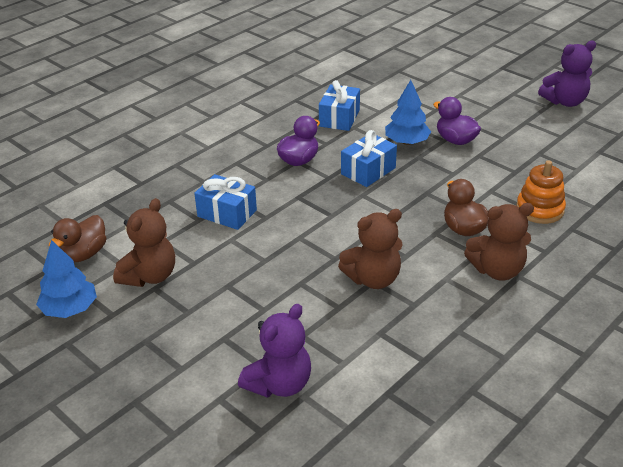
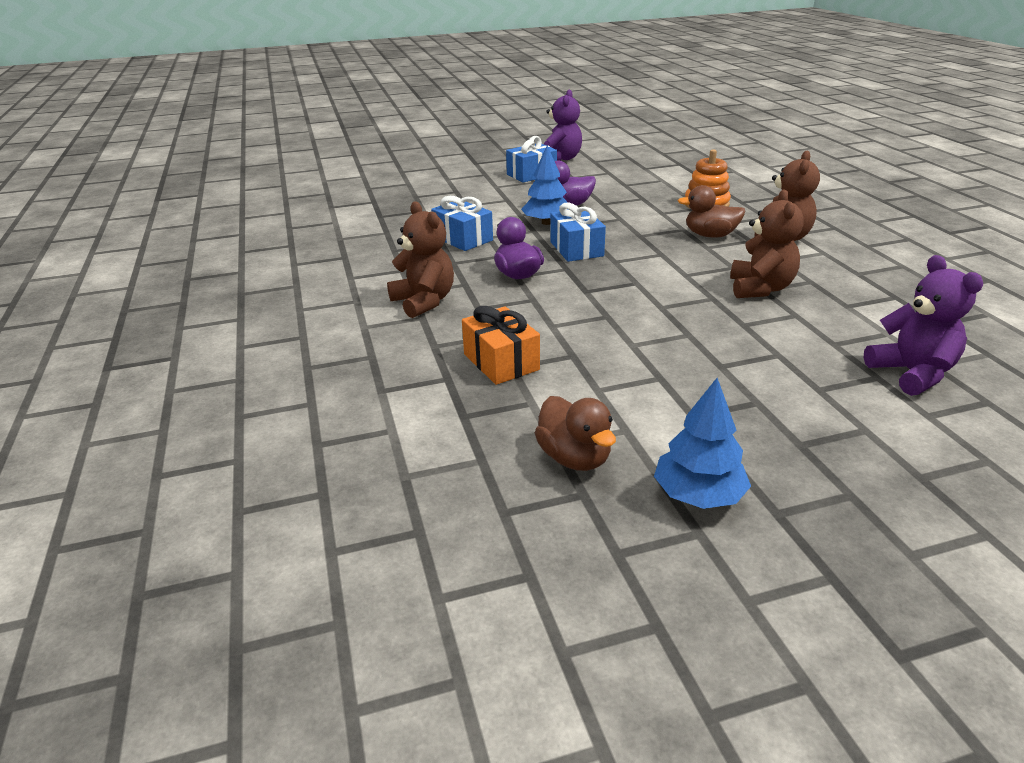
camera: 60 degrees left, 5 degrees down
(149, 276) = (666, 414): brown teddy bear -> brown teddy bear (424, 302)
(172, 195) = (501, 362): none -> orange gift
(227, 213) = (577, 335): blue gift -> blue gift (531, 174)

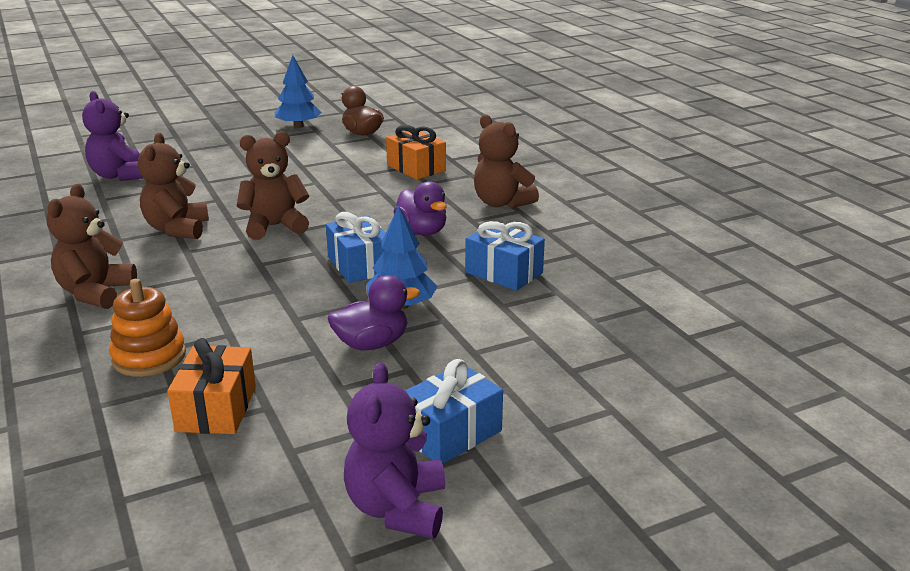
camera: 170 degrees right, 5 degrees down
(652, 185) = (216, 409): none -> orange gift
(662, 287) = (274, 226): none -> brown teddy bear
(710, 235) = (184, 294): brown duck -> none

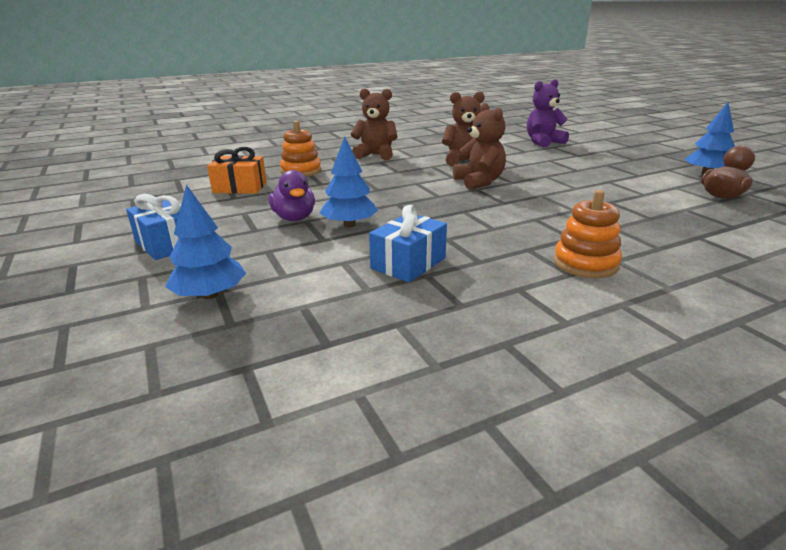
camera: 90 degrees right, 0 degrees up
(360, 265) = (417, 209): blue gift -> none
(397, 508) = (107, 231): purple teddy bear -> none
(416, 168) = (649, 221): orange gift -> none
(422, 231) = (490, 228): purple duck -> none
(501, 203) = (585, 263): brown teddy bear -> orange stacking toy
(581, 373) = (210, 295): none -> blue tree

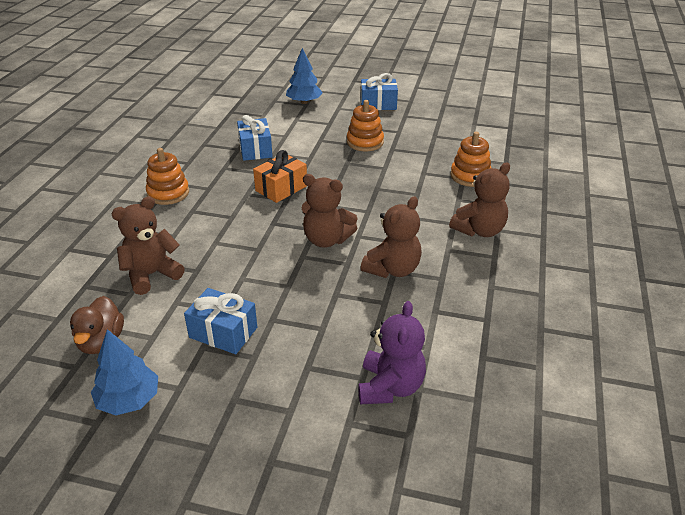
camera: 130 degrees right, 10 degrees up
(240, 187) = (455, 142): orange gift -> orange gift (281, 188)
(294, 218) = (365, 142): purple duck -> orange stacking toy
(349, 225) = (328, 154): blue tree -> none
(618, 175) = (223, 332): none -> blue gift
(657, 212) = (151, 275): none -> brown teddy bear

